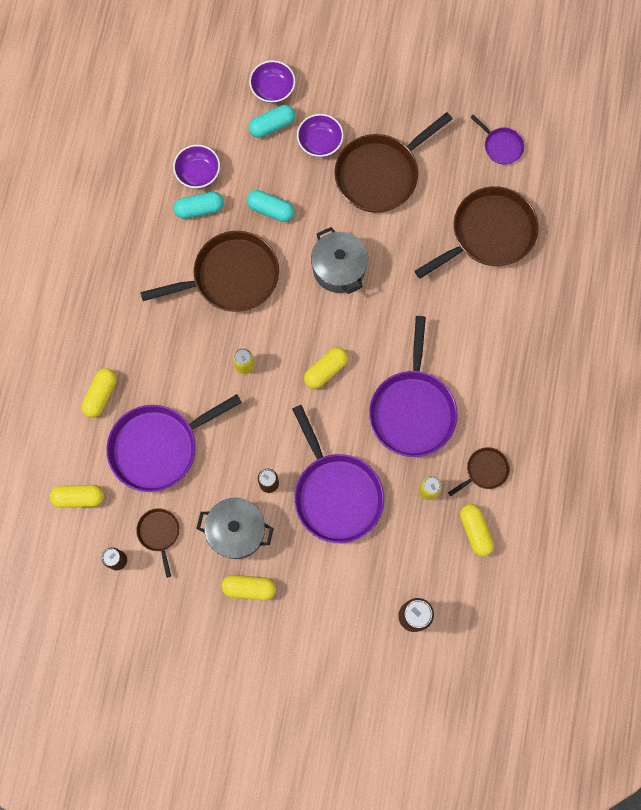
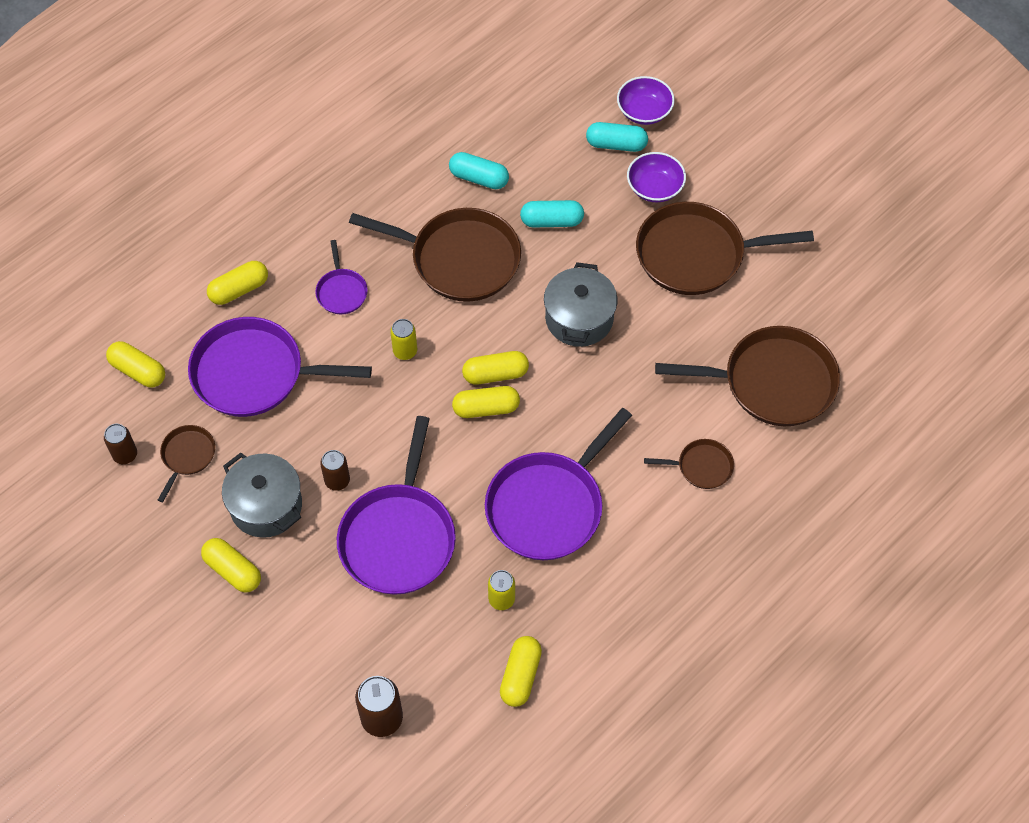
camera: 35 degrees right, 15 degrees down
(198, 173) = (504, 144): purple bowl -> none
(271, 210) = (552, 221): turquoise capsule -> turquoise capsule turned 60 degrees counterclockwise
(314, 343) = (495, 374): none -> yellow capsule
(485, 470) = (580, 620): brown pan -> brown pan (701, 466)
(501, 146) = (854, 304): purple pan -> purple pan (341, 291)

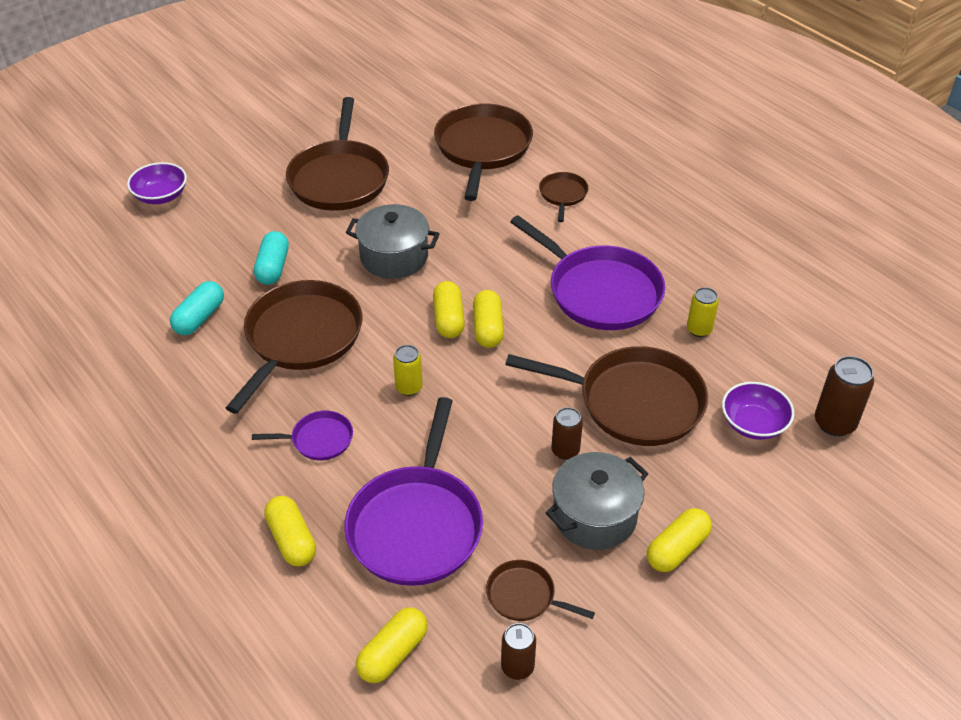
camera: 85 degrees left, 15 degrees down
(398, 537) = (634, 402): purple pan -> brown pan
(520, 676) = (776, 321): yellow capsule -> none
(616, 144) = (194, 217): turquoise capsule -> none
(654, 188) = (255, 197): purple bowl -> purple bowl (753, 424)

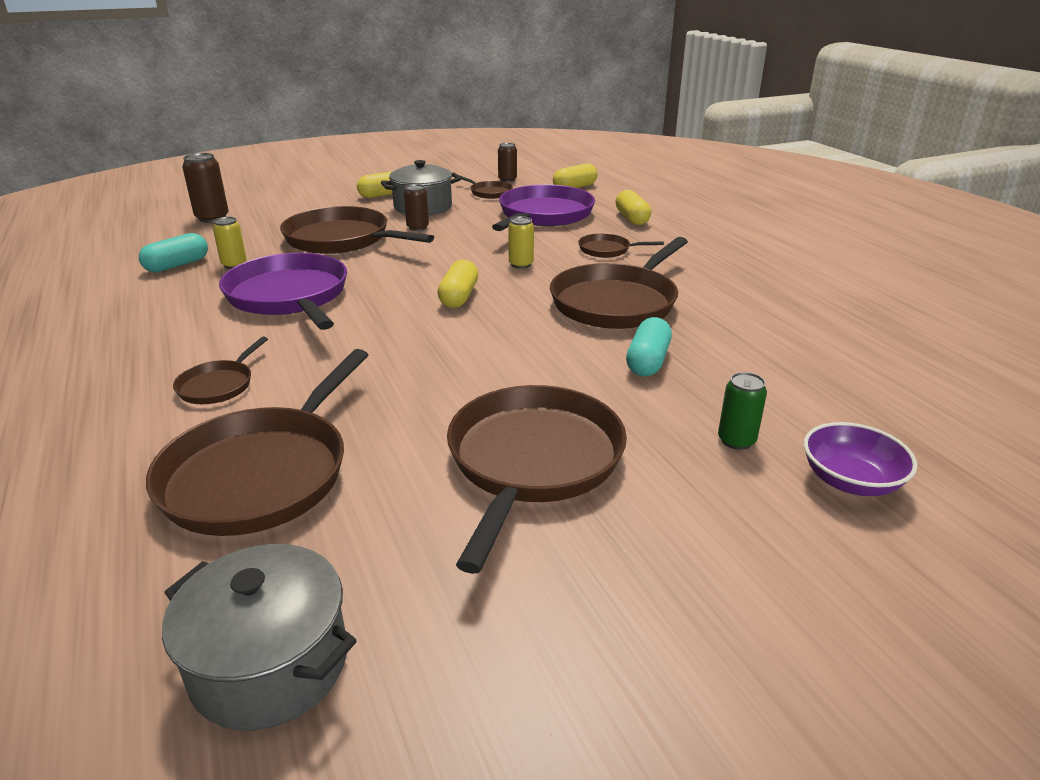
camera: 165 degrees left, 15 degrees down
(199, 318) = (732, 329): turquoise capsule -> turquoise capsule (177, 265)
(219, 211) = (736, 440): none -> green can
(319, 440) = (607, 250): purple pan -> brown pan
(394, 257) = (490, 351): grey pot -> grey pot (270, 664)
(488, 328) = (425, 287): yellow capsule -> none
(753, 424) = (268, 223): purple bowl -> none

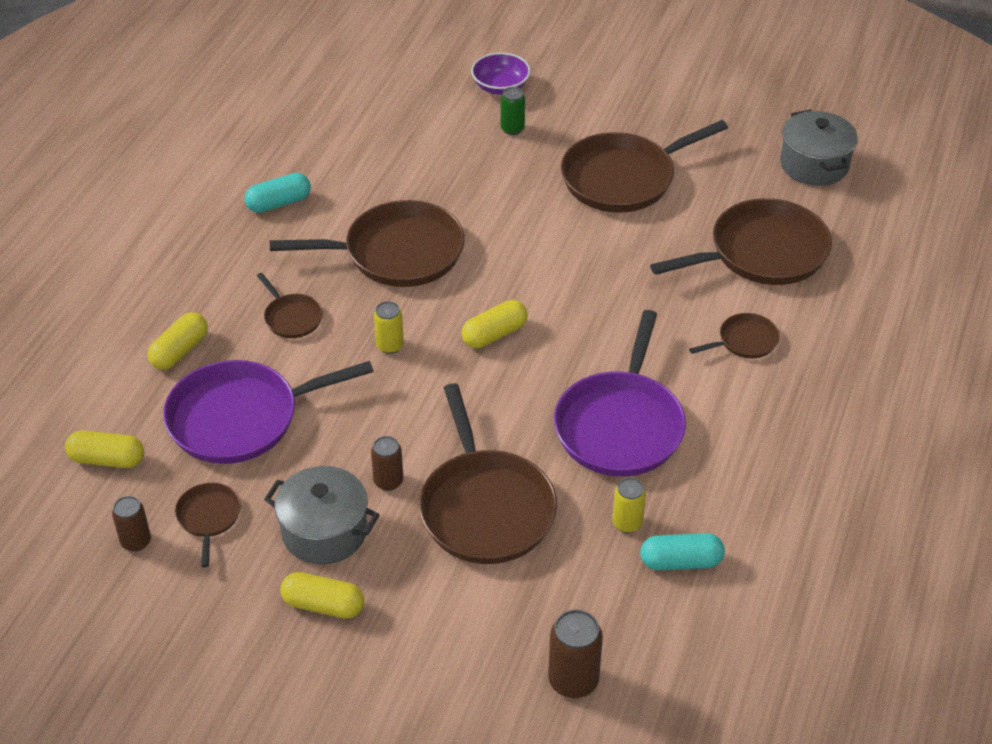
camera: 135 degrees left, 15 degrees up
(647, 361) = (469, 195): turquoise capsule -> turquoise capsule (279, 203)

